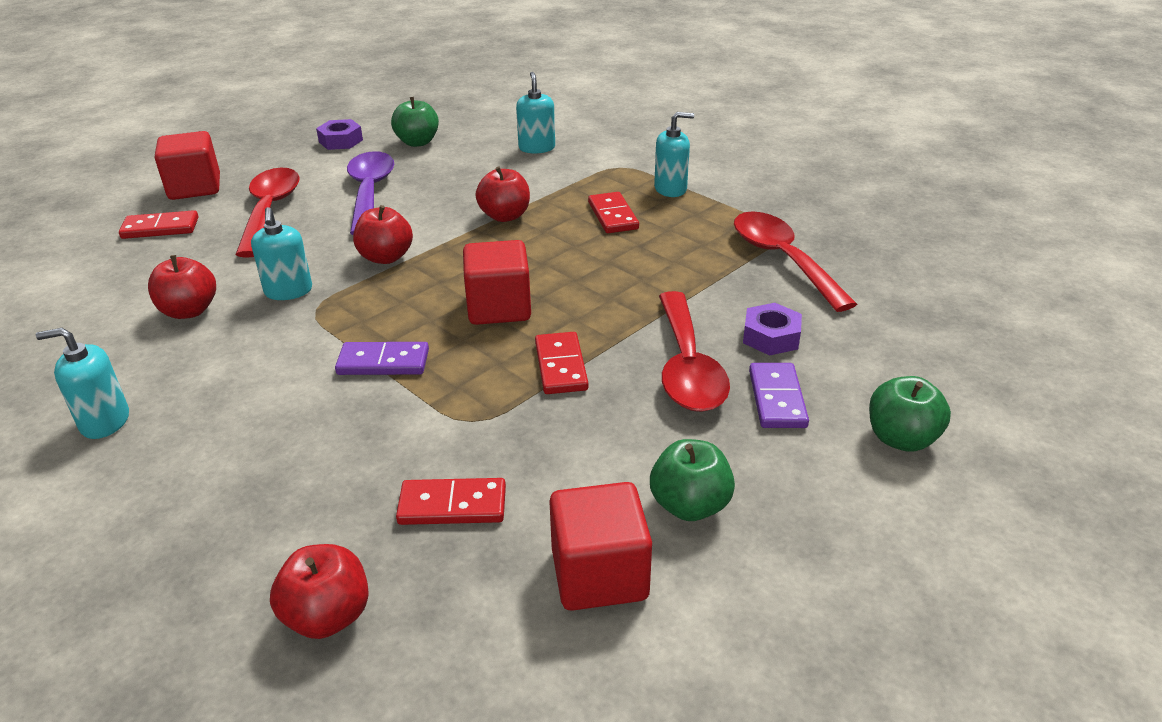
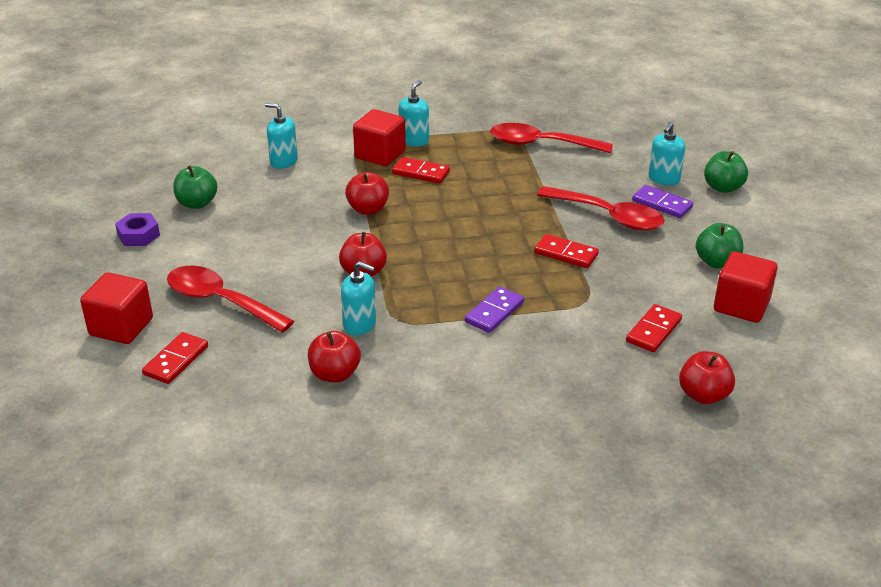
camera: 55 degrees left, 0 degrees up
(105, 421) = (443, 440): turquoise soap dispenser -> turquoise soap dispenser (664, 179)
(370, 193) = (254, 249): purple spoon -> none
(499, 308) = (481, 252): red cube -> red cube (380, 155)
(771, 337) = (609, 181): purple nut -> none

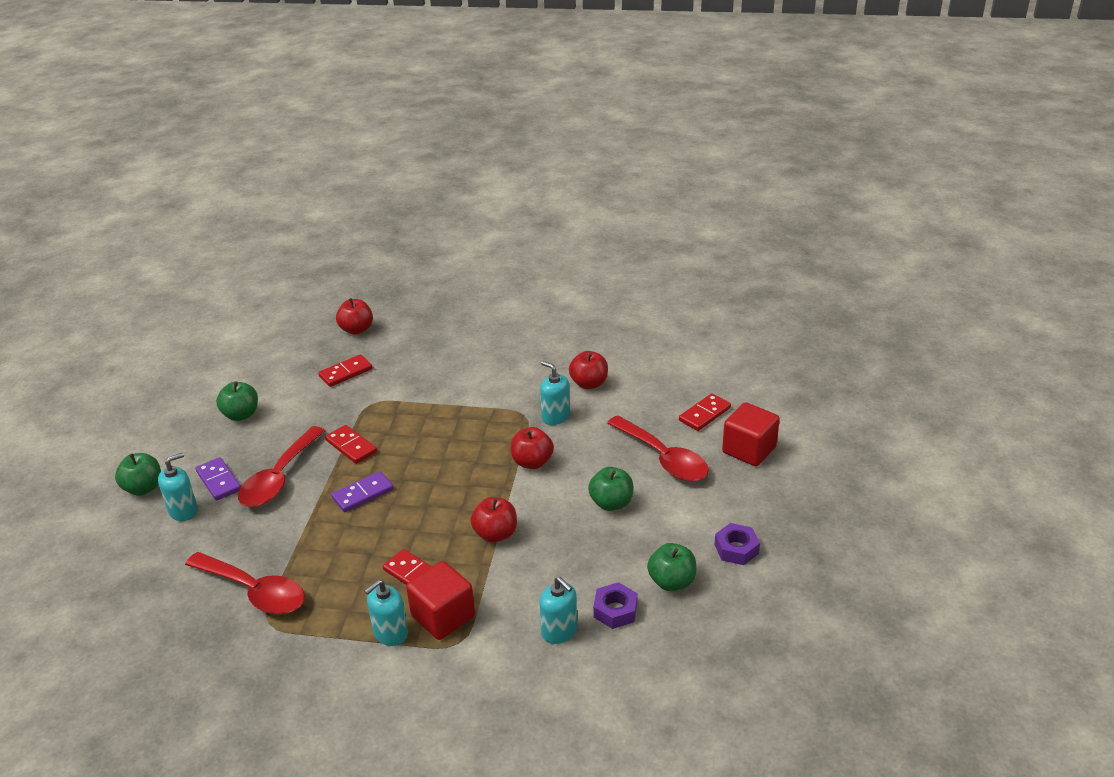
camera: 160 degrees left, 0 degrees up
(242, 179) = (615, 610): none -> purple nut
(267, 250) = (611, 503): none -> green apple
(494, 312) = (447, 407): purple domino -> purple domino (363, 494)
(608, 216) = (279, 477): red spoon -> red spoon turned 120 degrees counterclockwise
(741, 305) = (265, 378): red cube -> none

